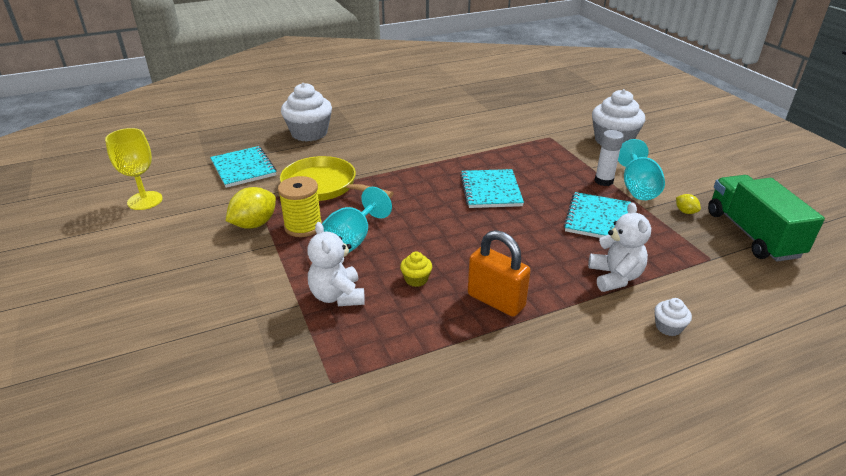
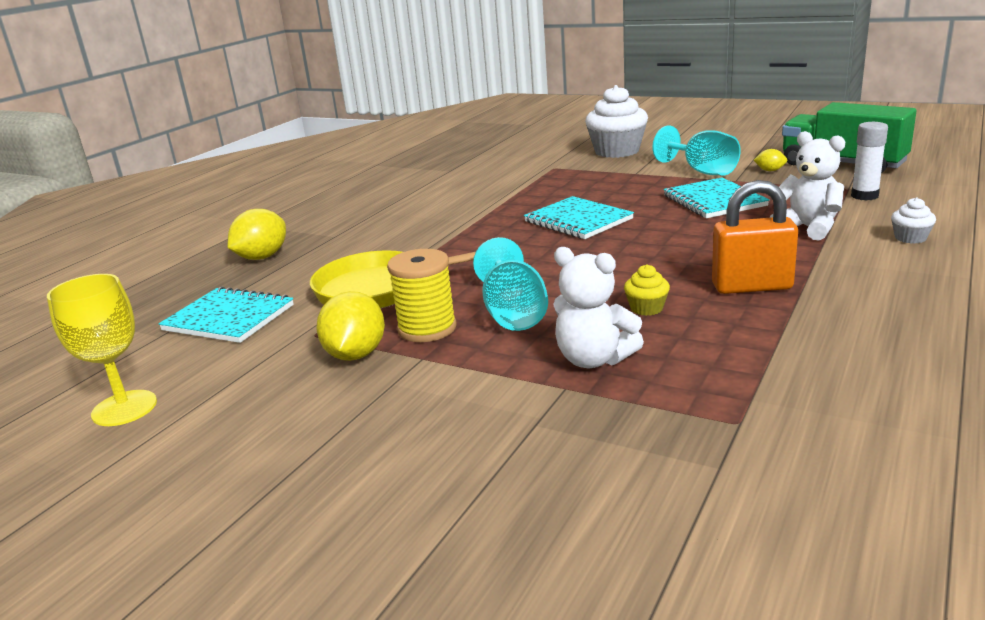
camera: 35 degrees left, 10 degrees down
(309, 133) = (262, 257): white cupcake -> yellow lemon
(603, 181) = (666, 177): white glue stick -> white glue stick (864, 196)

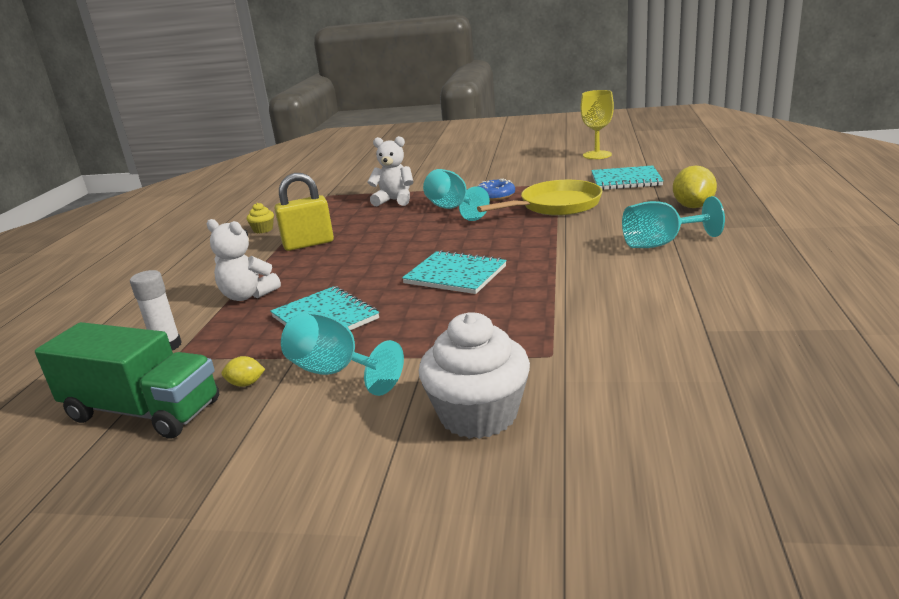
camera: 160 degrees right, 0 degrees up
(356, 354) = (519, 182): yellow lemon -> none
(370, 223) = (660, 244): none -> turquoise goblet
(427, 328) = (495, 196): yellow spool -> blue donut
(646, 308) = (373, 223): yellow cupcake -> yellow cupcake (263, 230)
(751, 286) = (308, 244): orange padlock -> yellow padlock
(910, 238) = (173, 297): white cupcake -> none

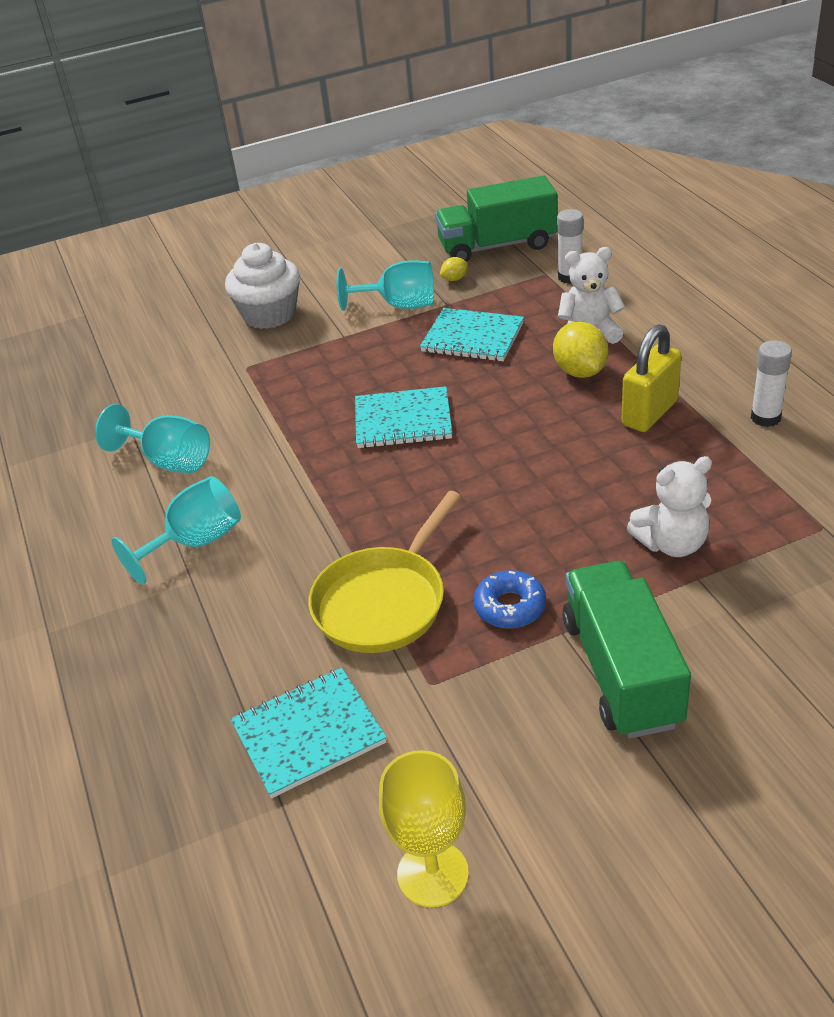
camera: 150 degrees right, 15 degrees up
(263, 230) = (765, 418): yellow cupcake -> white glue stick
(452, 209) = (544, 546): turquoise goblet -> turquoise goblet (169, 461)
(474, 177) = (621, 671): none -> green truck
(693, 206) = (169, 657): yellow lemon -> yellow lemon (580, 371)

